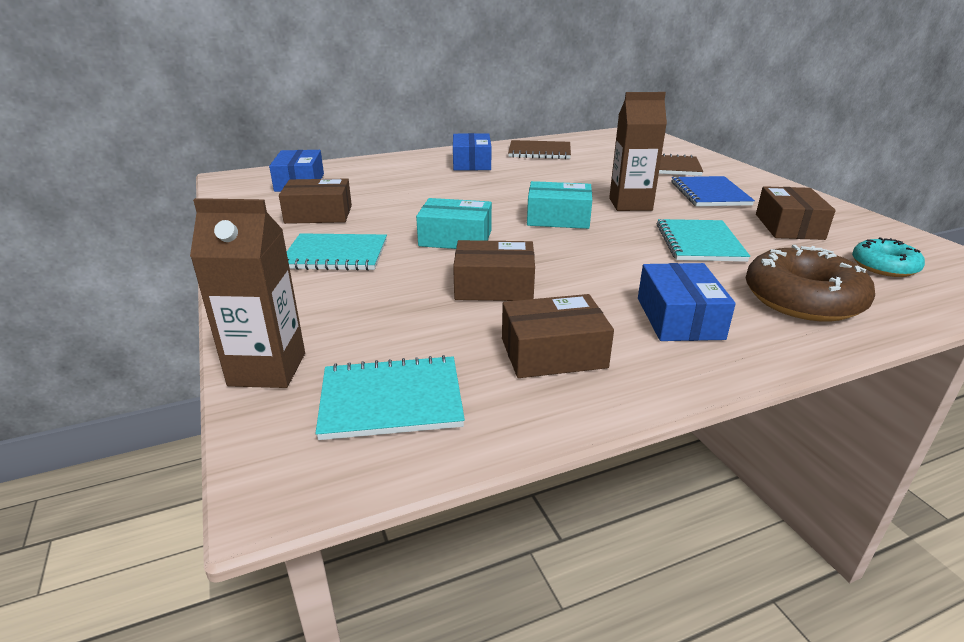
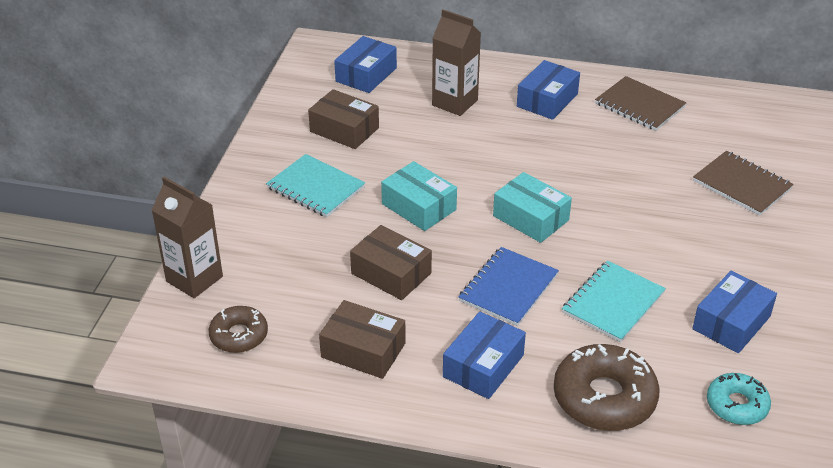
camera: 35 degrees right, 10 degrees up
(391, 400) = (239, 335): turquoise notebook -> brown donut
(630, 204) = (622, 227): brown carton -> brown carton (455, 103)
(710, 194) = (725, 246): blue notebook -> blue notebook (508, 288)
(789, 226) = (731, 323): brown box -> blue box

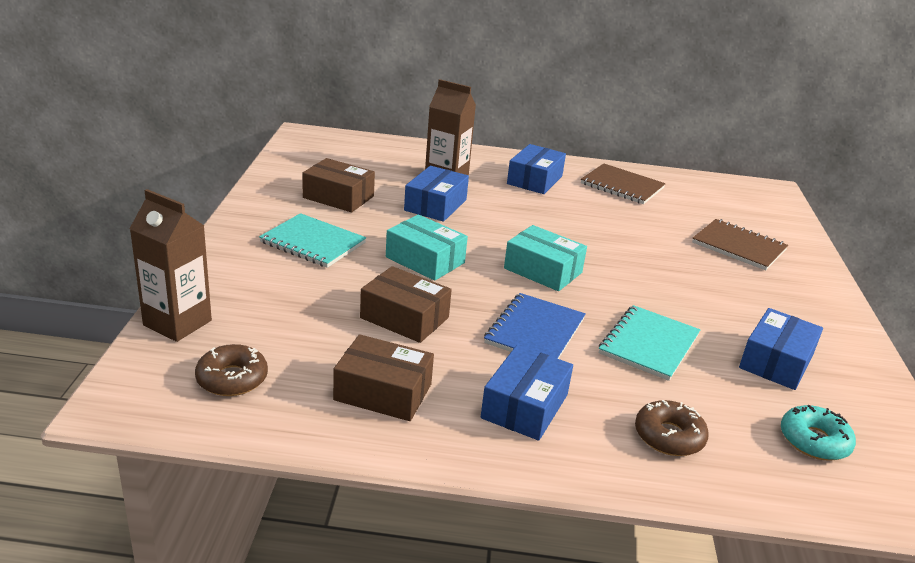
camera: 10 degrees left, 10 degrees down
(366, 75) = (355, 157): blue box -> blue box (435, 205)
(604, 398) = (669, 436): brown donut -> brown donut, size x0.60

